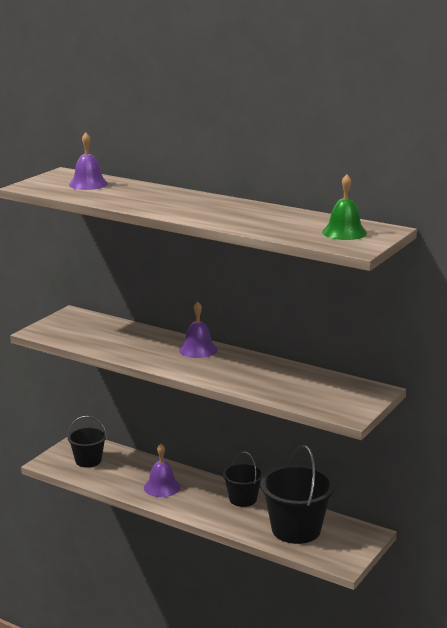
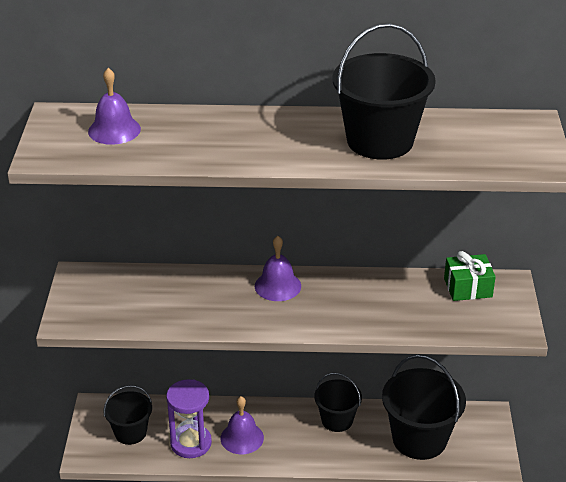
camera: 30 degrees left, 15 degrees up
(123, 479) = (191, 443): none -> purple hourglass
(254, 217) = (380, 141): none -> black bucket
(340, 385) = (468, 288): none -> green gift
(344, 232) = (500, 140): green bell -> none

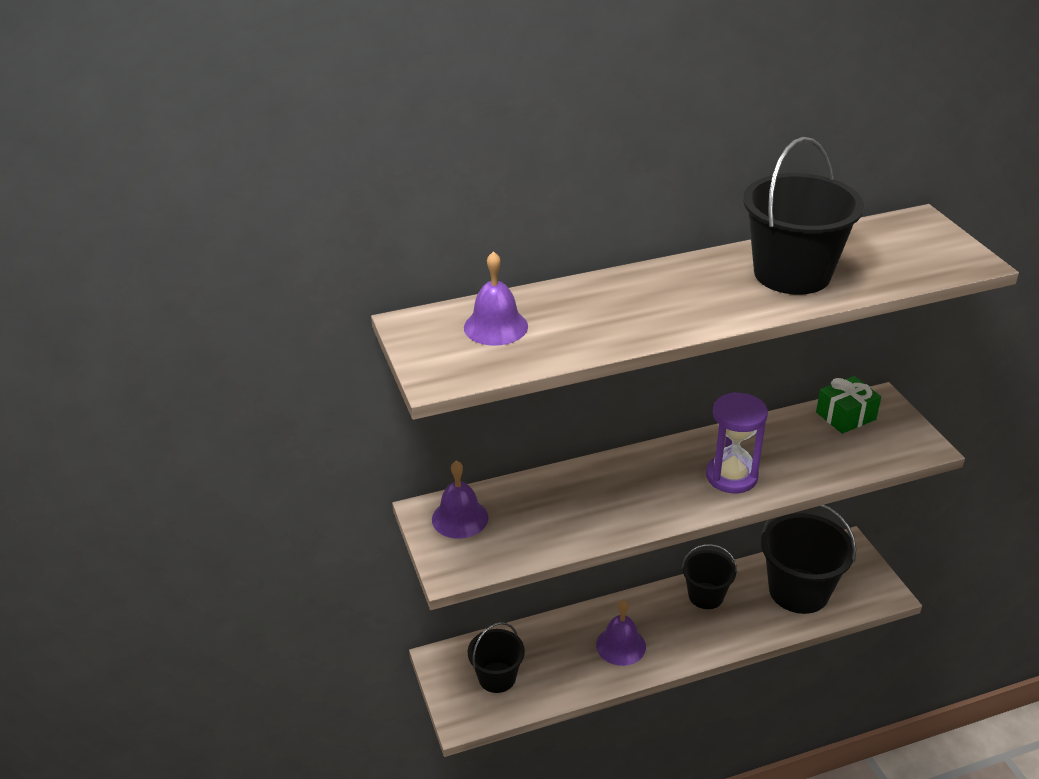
camera: 20 degrees left, 0 degrees up
(191, 443) = (570, 668): purple hourglass -> purple hourglass (731, 476)
(277, 286) = (656, 465): purple bell -> purple bell (460, 518)

